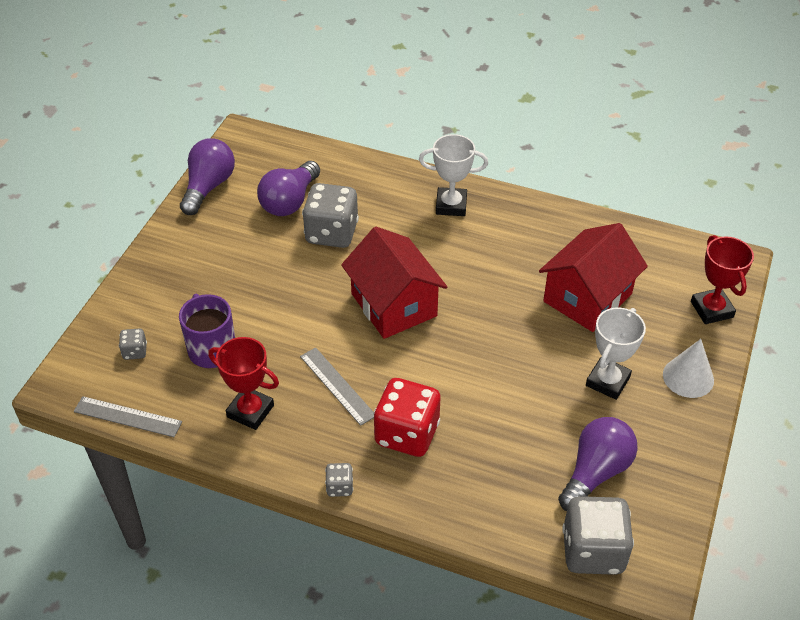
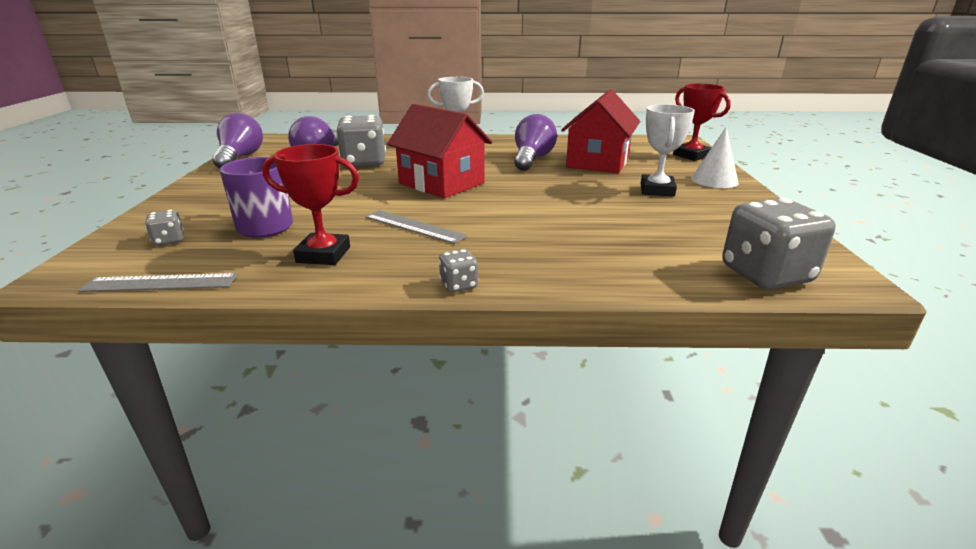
camera: 20 degrees left, 20 degrees down
(407, 434) = (507, 241): red dice -> none
(595, 472) = (705, 231): purple light bulb -> purple light bulb (532, 159)

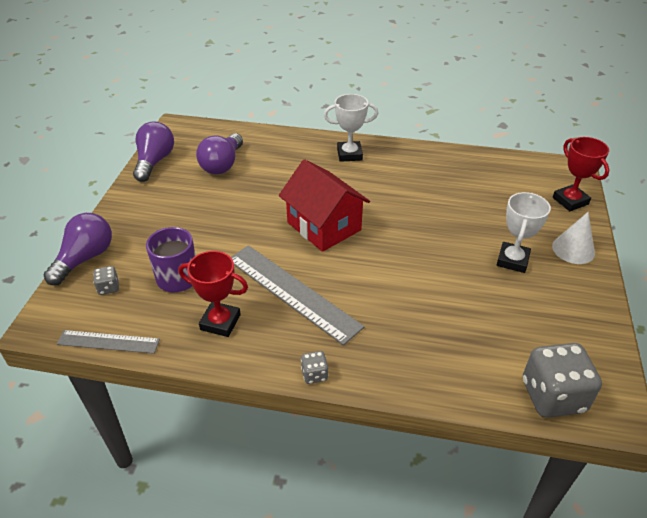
camera: 10 degrees right, 15 degrees up
(364, 163) = (261, 182): grey dice -> none
(414, 226) = (292, 292): grey ruler -> grey ruler, size x1.77
(532, 159) = (413, 192): purple light bulb -> purple light bulb (85, 258)
(598, 162) = (474, 204): red house -> none

